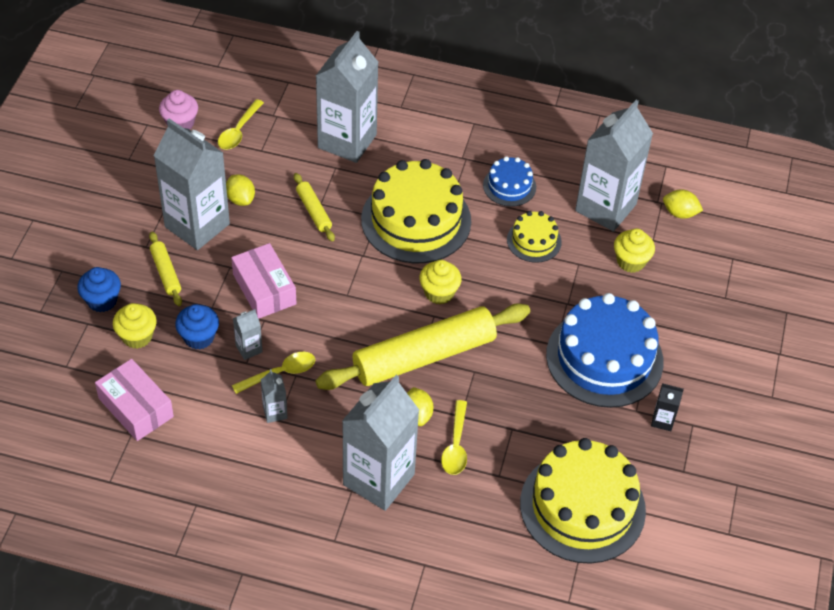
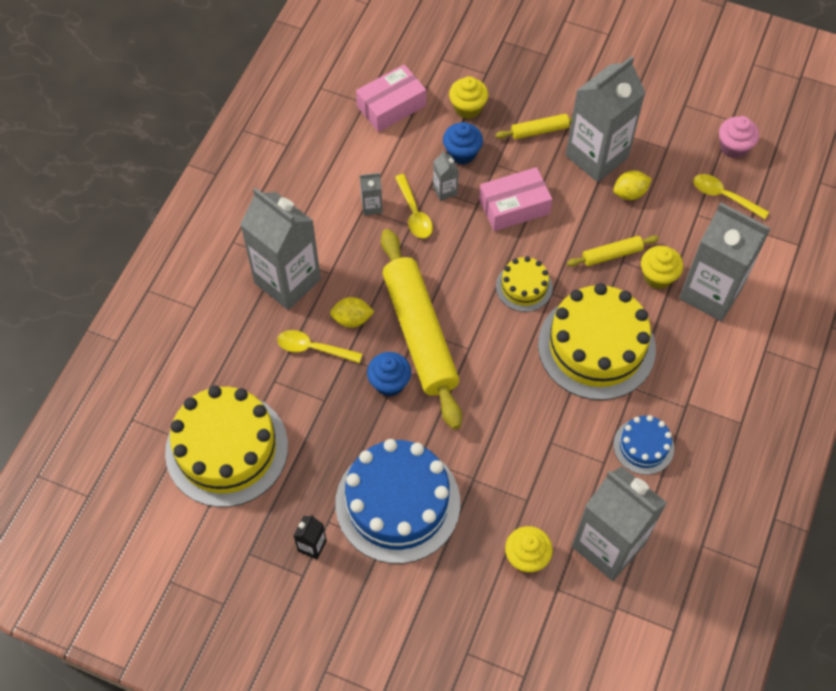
camera: 100 degrees right, 10 degrees up
(102, 300) = (510, 83): blue cupcake -> blue cupcake (389, 383)
(439, 293) = (497, 356): yellow cupcake -> yellow cupcake (657, 276)
(534, 241) = (562, 459): yellow cake -> yellow cake (524, 287)
(680, 213) = (597, 630): yellow lemon -> none

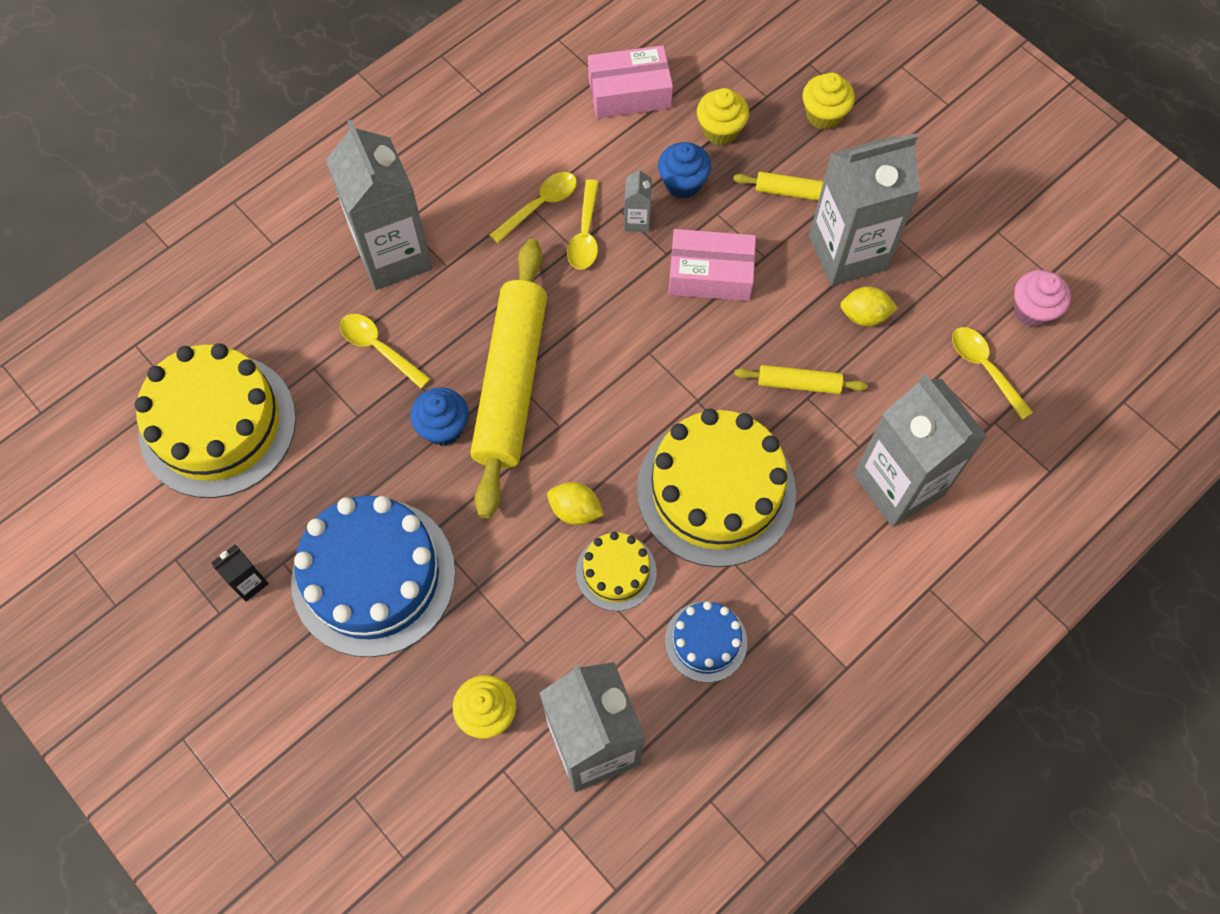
camera: 25 degrees right, 5 degrees up
(352, 319) = (442, 332): yellow lemon -> yellow lemon (575, 510)
(372, 206) = (539, 206): grey carton -> yellow spoon
(524, 287) = (667, 378): yellow cake -> yellow cake (616, 572)
(657, 276) = (842, 435): yellow cupcake -> yellow cupcake (823, 115)

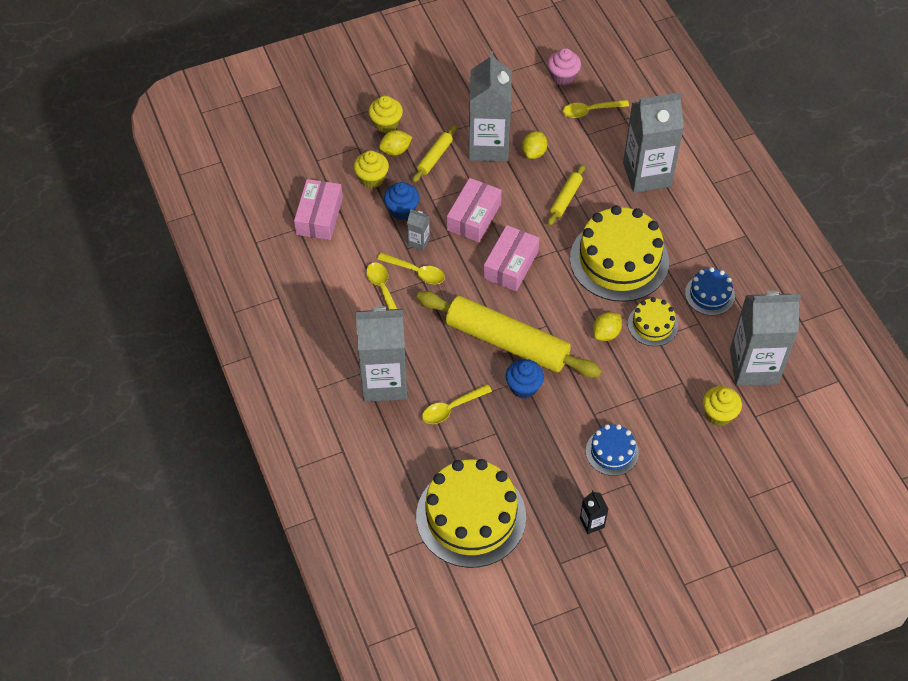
camera: 70 degrees left, 10 degrees down
(373, 576) = (612, 452): blue cake -> blue cake, size x0.49
(646, 347) = (510, 265): none -> pink box
(782, 141) = (395, 150): none -> yellow lemon

